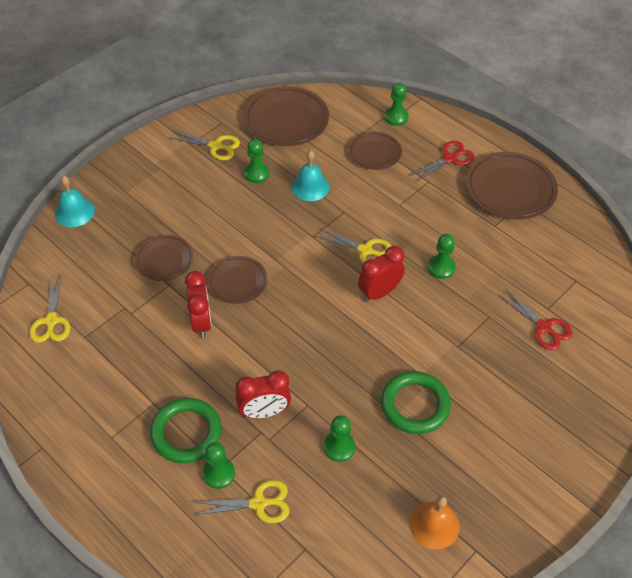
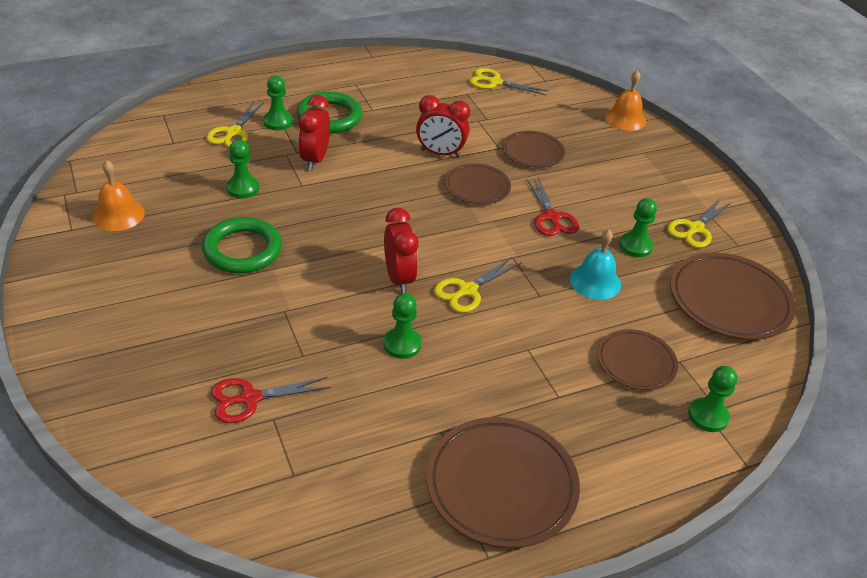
camera: 110 degrees right, 10 degrees down
(74, 212) = (625, 118): turquoise bell -> orange bell
(450, 158) = (595, 441): red scissors -> red scissors (551, 217)

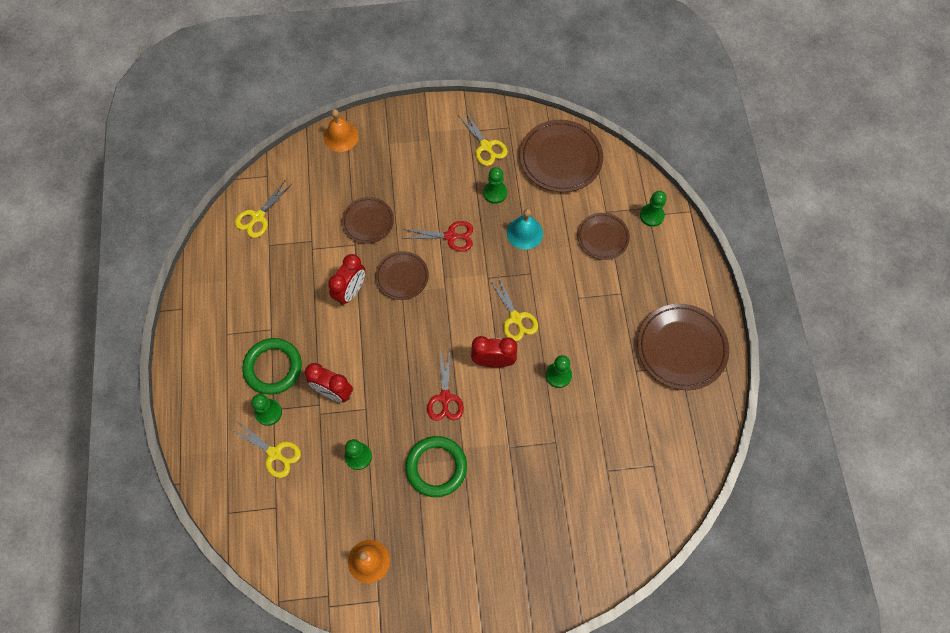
camera: 70 degrees left, 25 degrees up
(250, 398) = (588, 483): red scissors -> red scissors (445, 398)

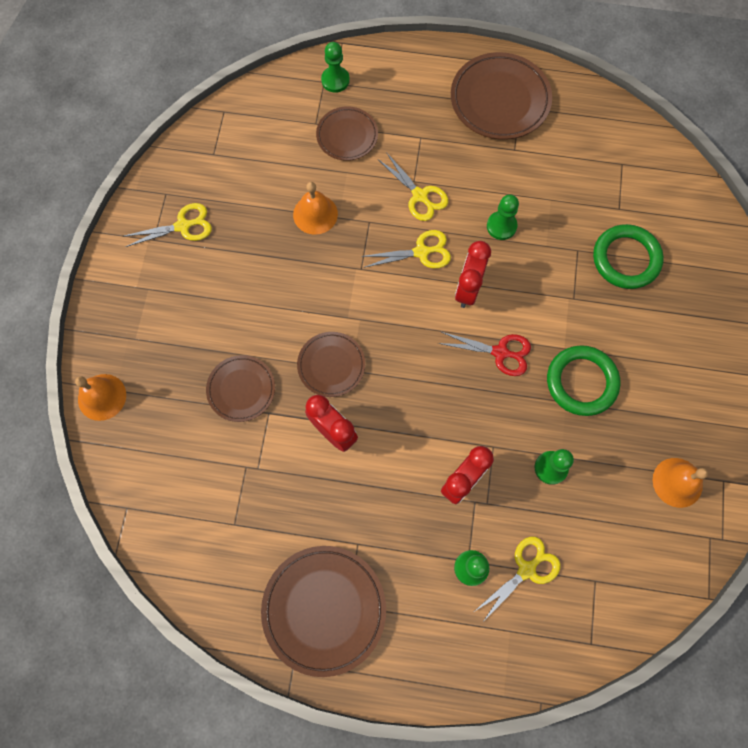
camera: 75 degrees left, 5 degrees up
(258, 217) = (187, 531): yellow scissors -> yellow scissors (420, 196)
(273, 367) = (411, 551): green ring -> green ring (626, 259)
(451, 236) = (294, 296): red scissors -> none
(495, 193) = (251, 232): green pawn -> none
(524, 233) = (315, 214): turquoise bell -> orange bell
(560, 158) = (230, 150): brown plate -> brown plate (324, 609)

